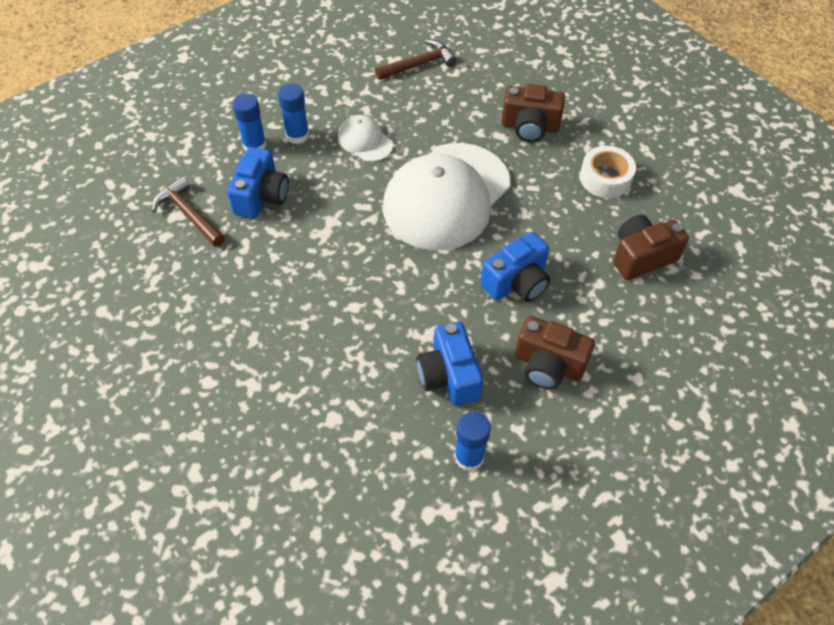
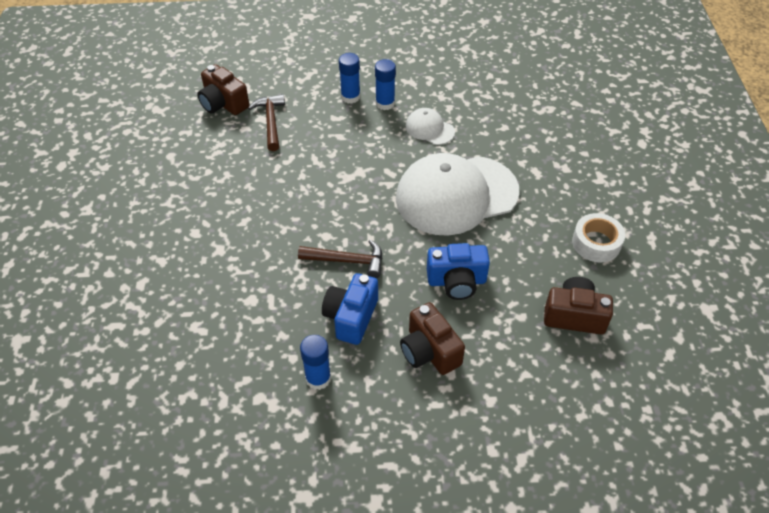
camera: 35 degrees right, 5 degrees down
(261, 196) = (326, 133): blue camera -> none
(365, 141) = (429, 129): white cap -> white cap turned 45 degrees counterclockwise
(419, 64) = (516, 93): brown hammer -> brown hammer (347, 261)
(530, 127) = (566, 176): brown camera -> brown camera (223, 103)

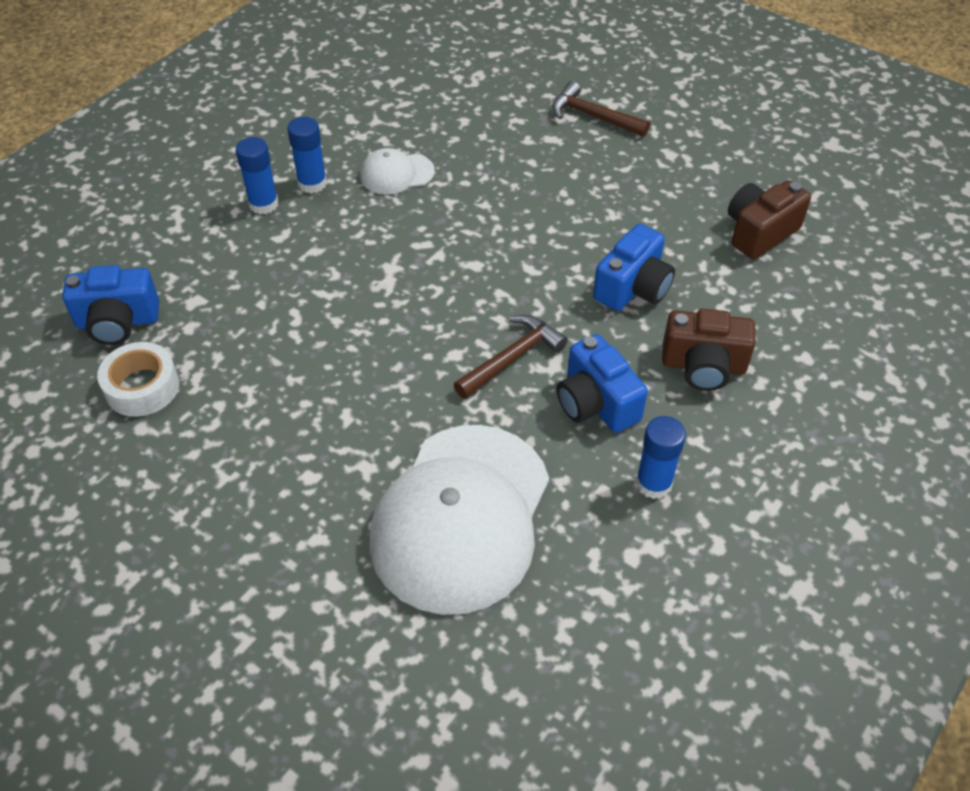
camera: 50 degrees left, 0 degrees up
(223, 103) = (118, 322): brown camera -> blue camera
(271, 122) = (211, 296): brown hammer -> brown hammer (593, 116)
(456, 195) = (516, 214): white cap -> white cap (461, 517)
(596, 243) = (687, 160): white tape -> white tape (142, 387)

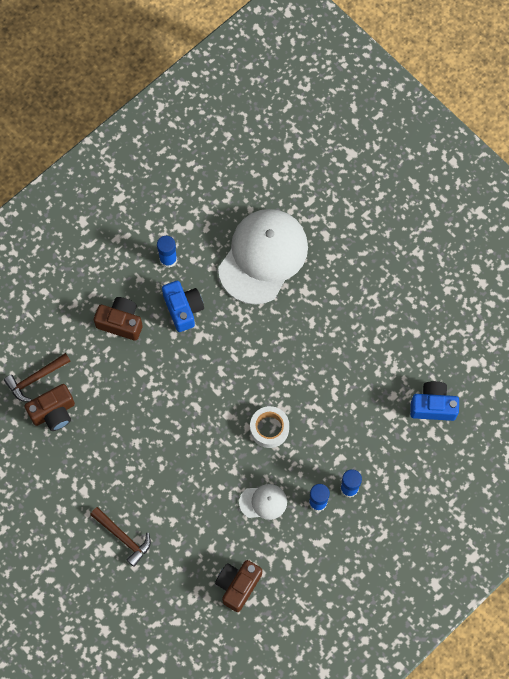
camera: 170 degrees left, 20 degrees up
(142, 387) = (417, 358): white tape -> white tape (269, 429)
(417, 92) = (238, 585): none -> brown camera
(512, 358) = (220, 344): brown hammer -> brown hammer (35, 378)
(633, 288) = (141, 382): blue camera -> none

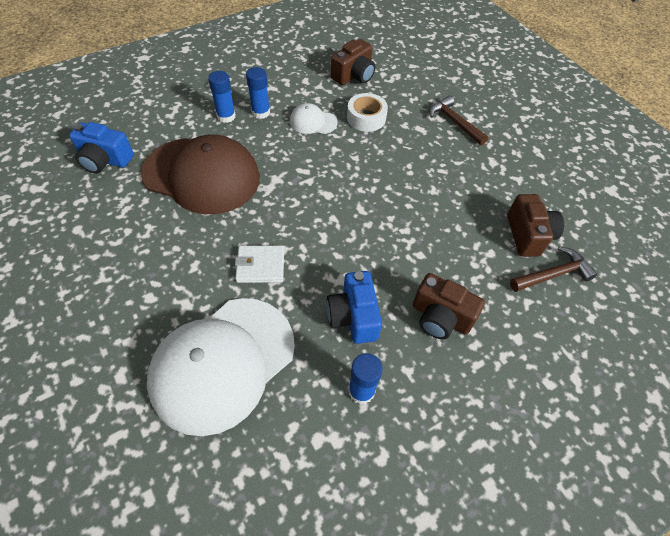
camera: 170 degrees left, 15 degrees down
(53, 412) = (528, 235): brown camera -> brown camera turned 105 degrees clockwise
(262, 334) = (260, 266): none -> white wallet
(269, 429) = (286, 174): white tape -> white tape (366, 118)
(342, 410) = (202, 175): none -> brown cap

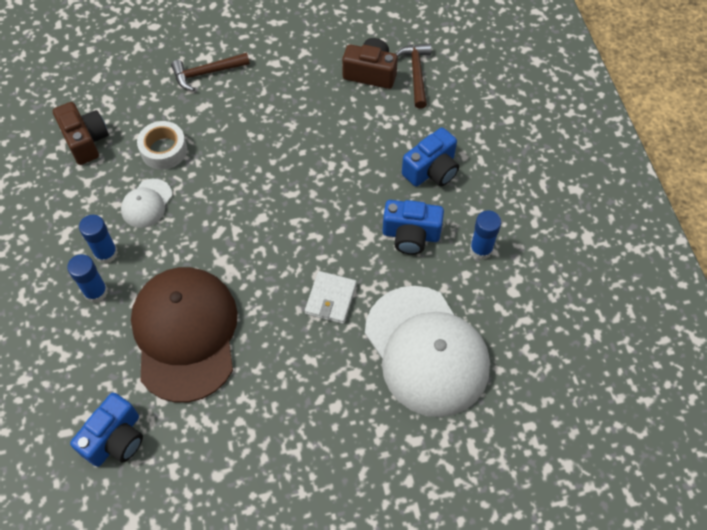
camera: 70 degrees left, 5 degrees up
(202, 175) = (185, 334): brown cap -> brown cap turned 45 degrees counterclockwise
(440, 317) = (431, 170): brown camera -> blue camera

